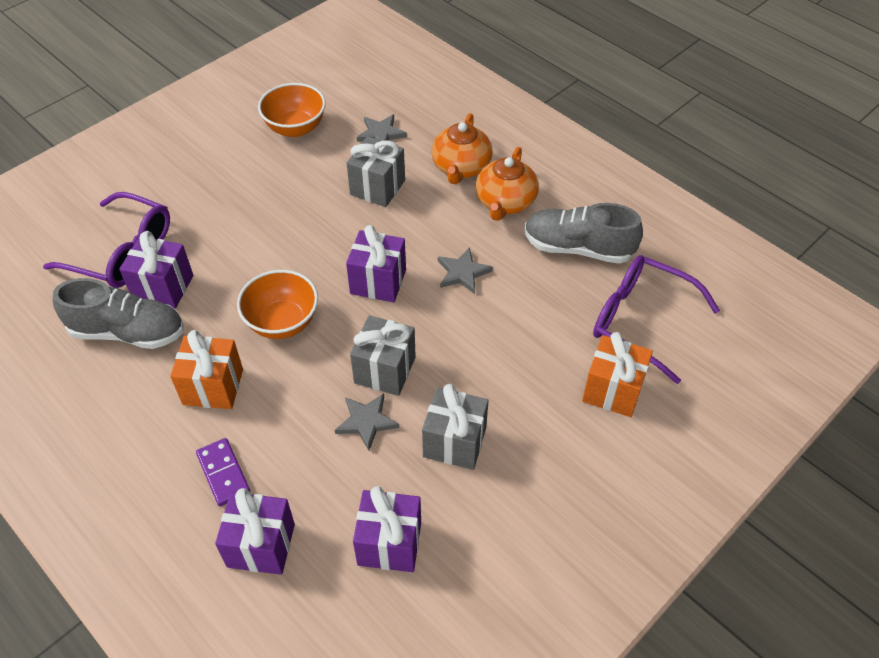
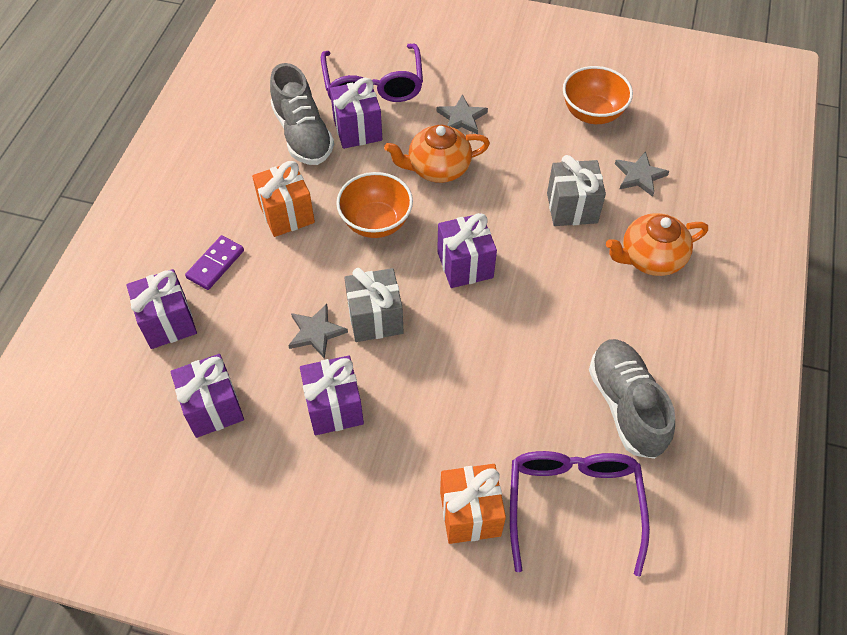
camera: 60 degrees right, 5 degrees up
(454, 442) = (334, 407): grey gift -> purple gift
(462, 272) = (522, 323): grey star -> grey star (462, 118)
(505, 202) = (635, 315): orange teapot -> orange teapot (437, 168)

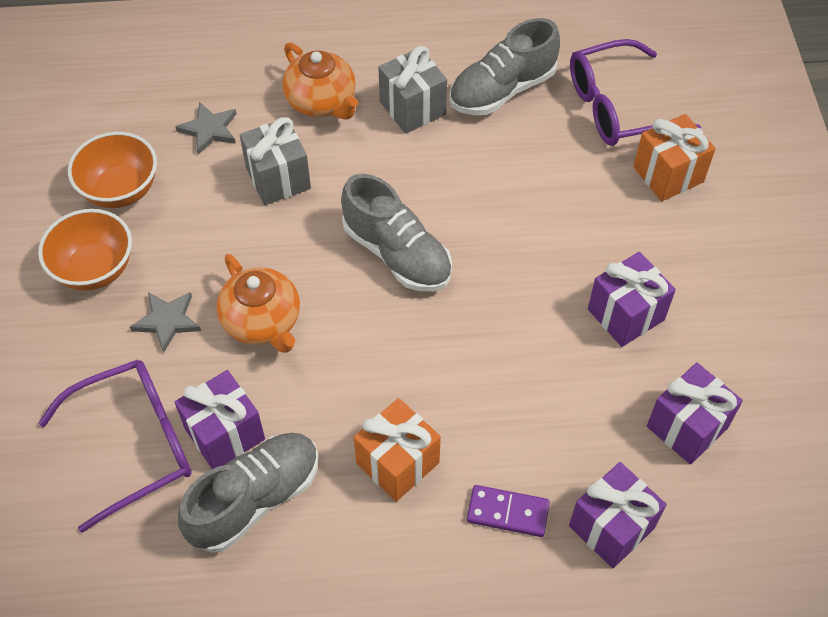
camera: 110 degrees left, 0 degrees up
(316, 332) = (548, 364): grey star -> none
(375, 318) = (504, 314): grey gift -> grey gift (412, 108)
(376, 222) = (372, 359): orange bowl -> orange bowl (95, 269)
(465, 265) = (397, 253): purple gift -> grey shoe

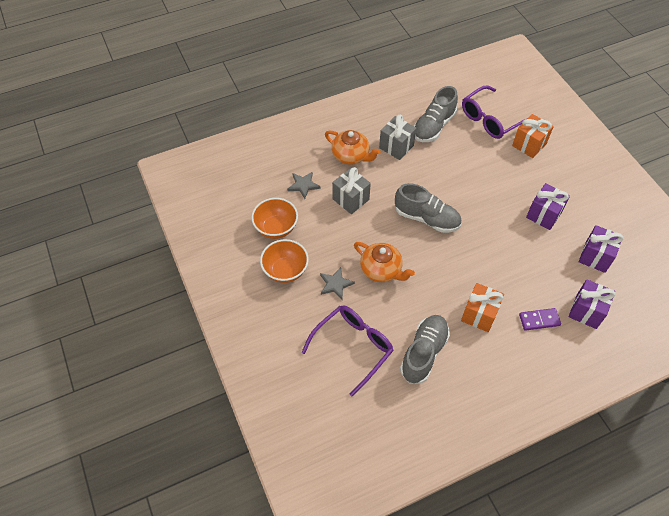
camera: 20 degrees left, 0 degrees up
(225, 434) = (393, 328): purple gift -> none

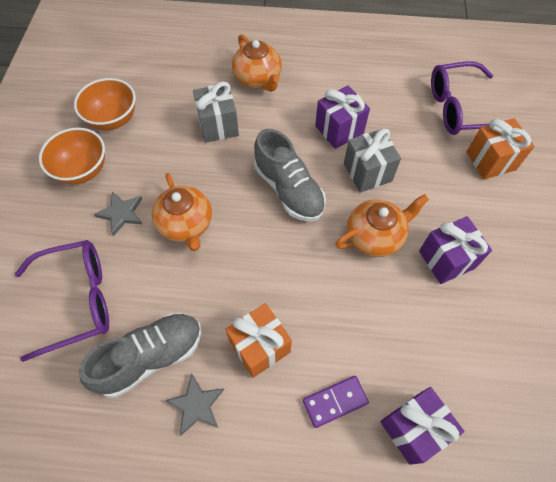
camera: 30 degrees right, 5 degrees up
(303, 185) = (180, 87): grey star -> grey star (196, 405)
(396, 146) = (318, 91): grey gift -> grey gift (367, 172)
(433, 126) = (381, 87): grey shoe -> none
(496, 221) = (375, 236): none -> orange teapot
(539, 320) = (335, 401): purple domino -> purple domino turned 45 degrees counterclockwise
(595, 256) = (482, 356): purple gift -> purple gift (339, 130)

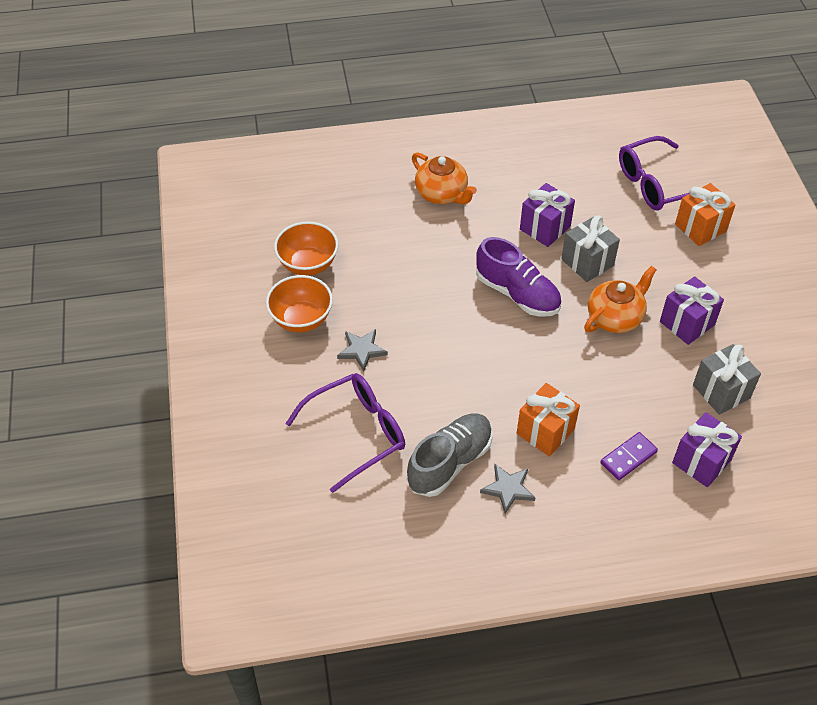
camera: 15 degrees left, 10 degrees down
(186, 224) = (430, 346): orange teapot -> none
(218, 126) = (421, 248): grey gift -> grey gift (721, 391)
(288, 189) = (517, 294): grey shoe -> purple shoe

